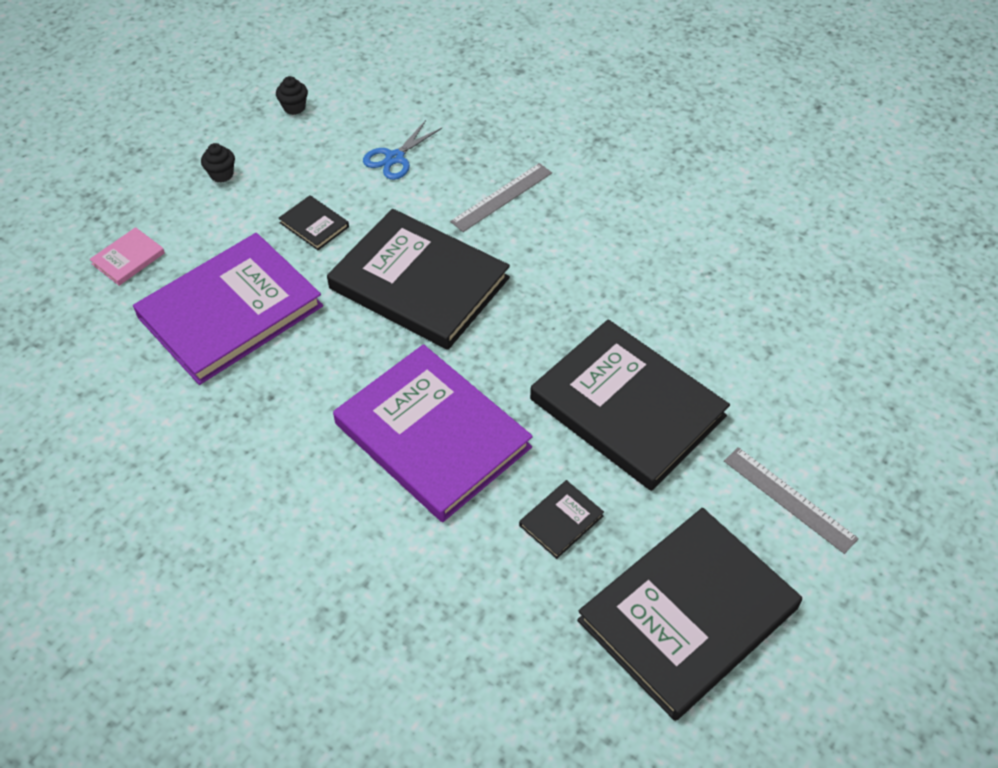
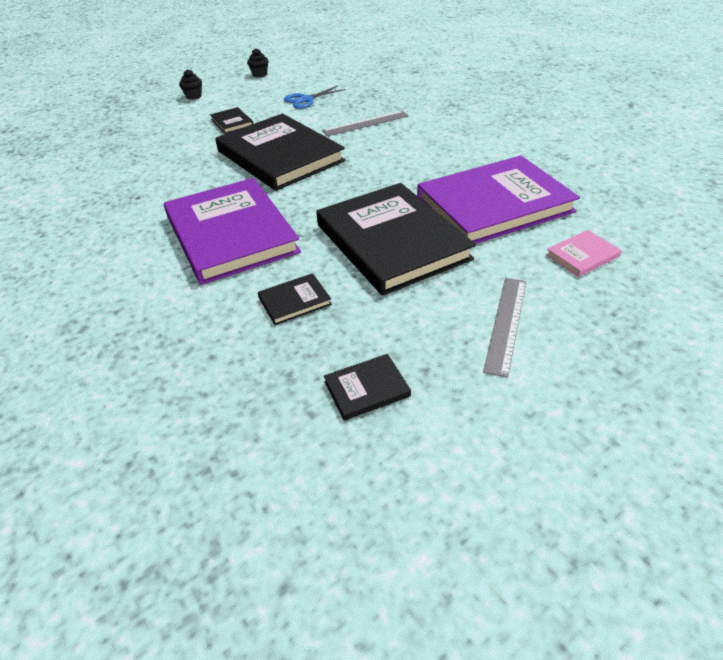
camera: 20 degrees right, 10 degrees down
(128, 258) = (108, 124): pink book -> pink book (582, 255)
(230, 312) = (147, 154): purple book -> purple book (494, 205)
(687, 614) = (367, 389): black book -> black book, size x0.41
(789, 499) = (506, 324): grey ruler -> grey ruler turned 45 degrees clockwise

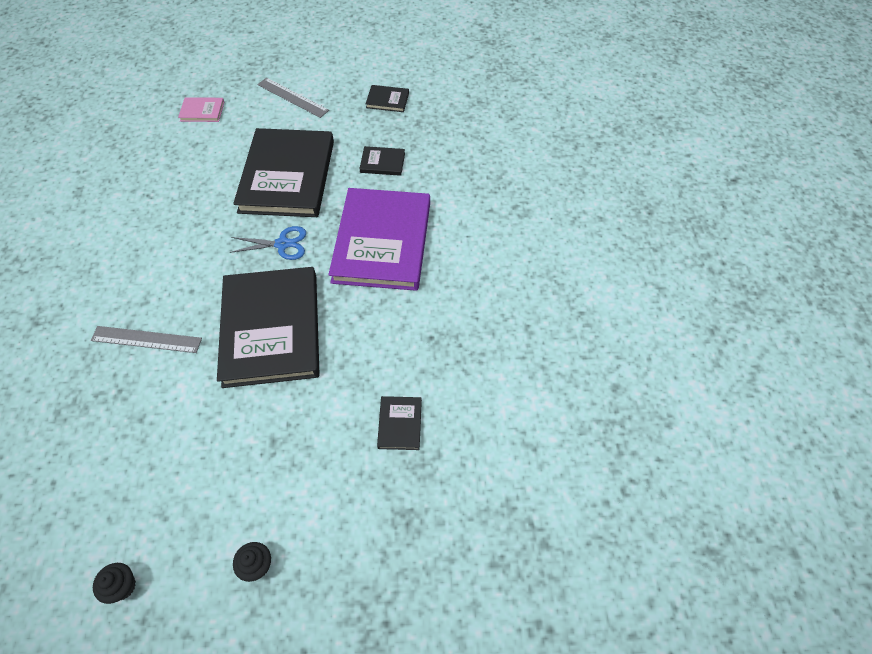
camera: 150 degrees left, 15 degrees up
(232, 122) = (264, 438): black book -> black book (400, 424)
(306, 100) = (145, 442): blue scissors -> blue scissors (282, 244)
(494, 205) = (191, 171): purple book -> none
(506, 324) = (292, 97): grey ruler -> grey ruler turned 75 degrees clockwise

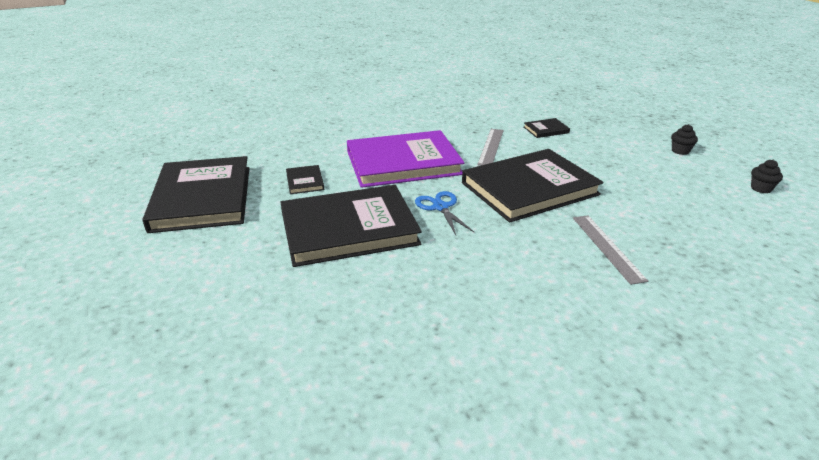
camera: 110 degrees left, 25 degrees down
(202, 111) = (247, 341): pink book -> none
(292, 97) = (203, 264): grey ruler -> grey ruler (491, 147)
(387, 100) = (202, 198): black book -> black book, size x2.46

